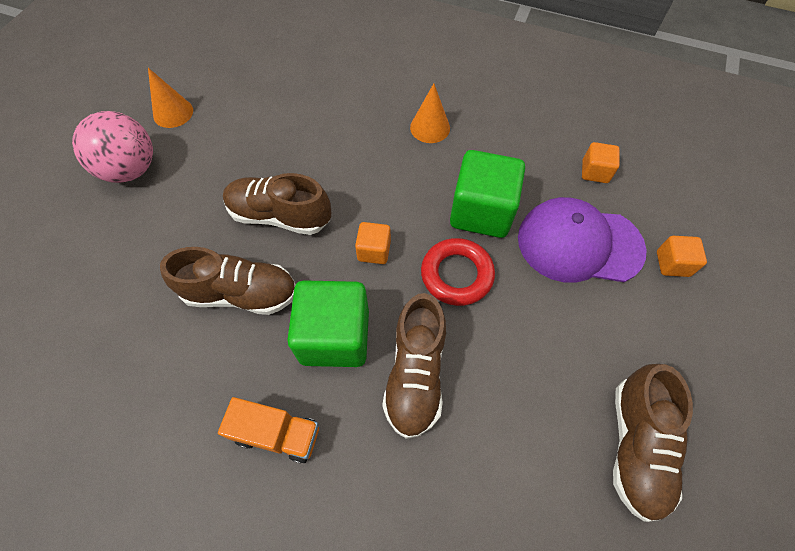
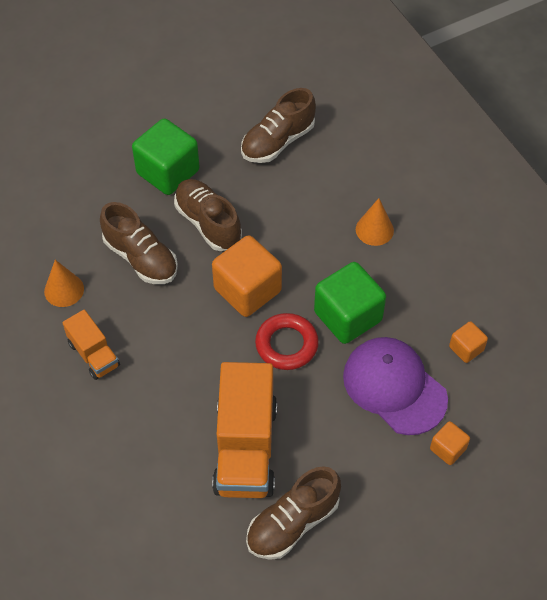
camera: 40 degrees right, 5 degrees down
(131, 170) = (140, 124): pink ball -> none
(173, 113) = (201, 97): orange cone -> orange cone (64, 290)
(335, 336) = (173, 325): green cube -> green cube (168, 172)
(374, 251) = (247, 290): orange cube -> orange cube, size x1.99
(415, 374) = (200, 383): brown shoe -> brown shoe (277, 141)
(520, 405) = (246, 448): none -> orange truck

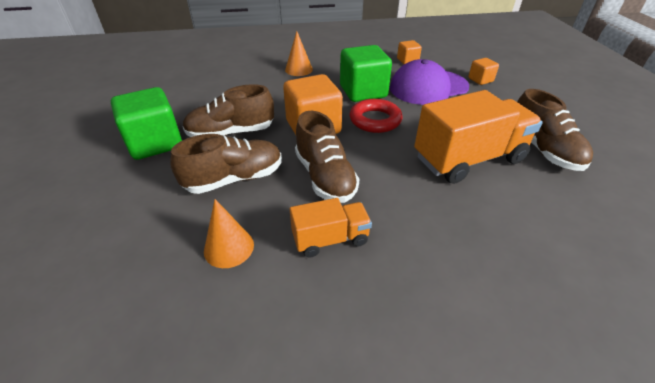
camera: 70 degrees left, 15 degrees down
(246, 448) = (468, 159): orange truck -> orange truck turned 45 degrees counterclockwise
(277, 141) = (187, 87): brown shoe -> brown shoe (325, 177)

